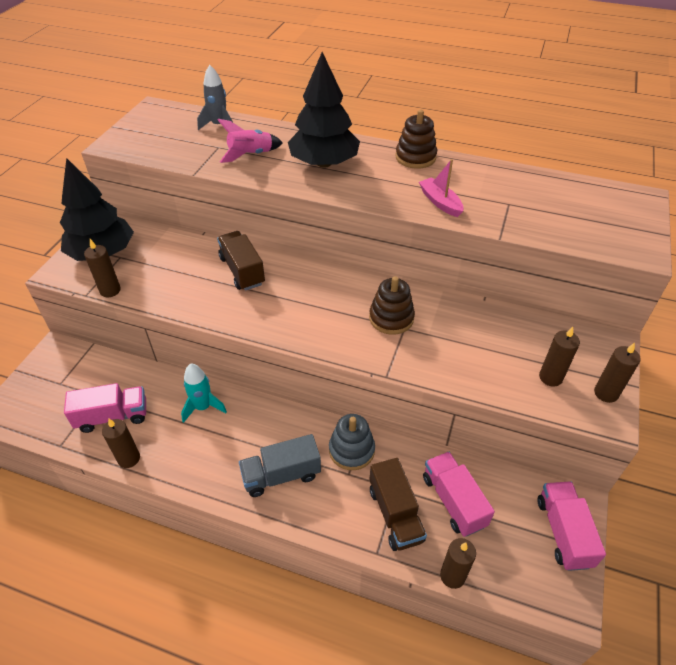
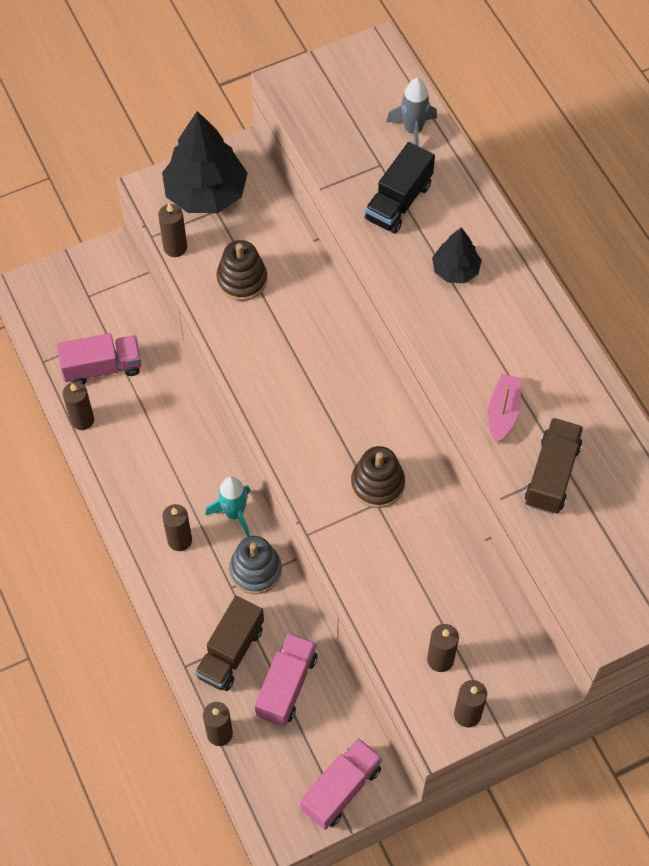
camera: 45 degrees right, 15 degrees up
(112, 416) = (102, 367): pink truck -> pink truck turned 45 degrees counterclockwise
(203, 407) = (178, 422): turquoise rocket -> turquoise rocket (234, 513)
(242, 271) = (305, 318): brown truck -> brown truck (551, 475)
(250, 155) = (398, 202): pink rocket -> black truck
(281, 475) = (179, 540): grey truck -> brown candle
(324, 163) = (455, 270): black tree -> black tree, size x0.53
(415, 157) = (555, 335): brown stacking toy -> brown stacking toy (242, 280)

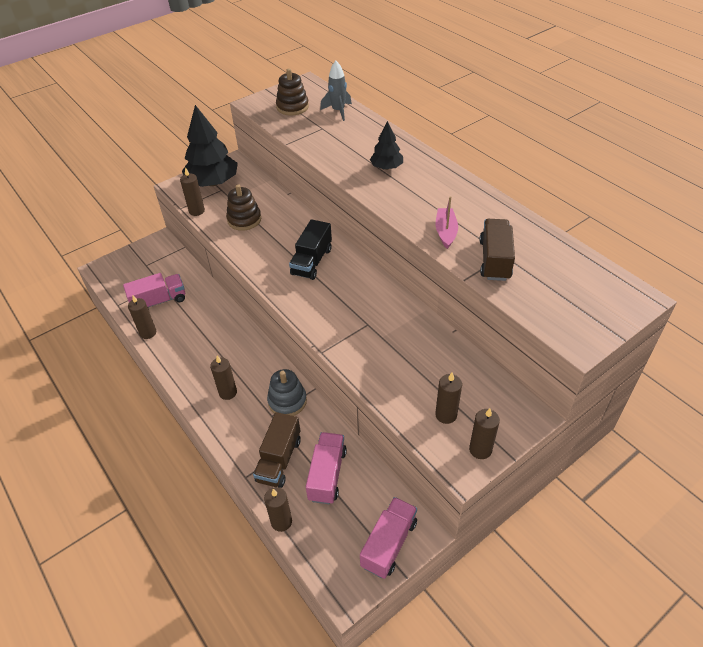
camera: 10 degrees left, 15 degrees down
(234, 513) = (265, 368): turquoise rocket -> none
(377, 484) = (365, 312): brown stacking toy -> brown stacking toy (292, 107)
(398, 202) = (338, 142): black truck -> black truck (312, 261)

